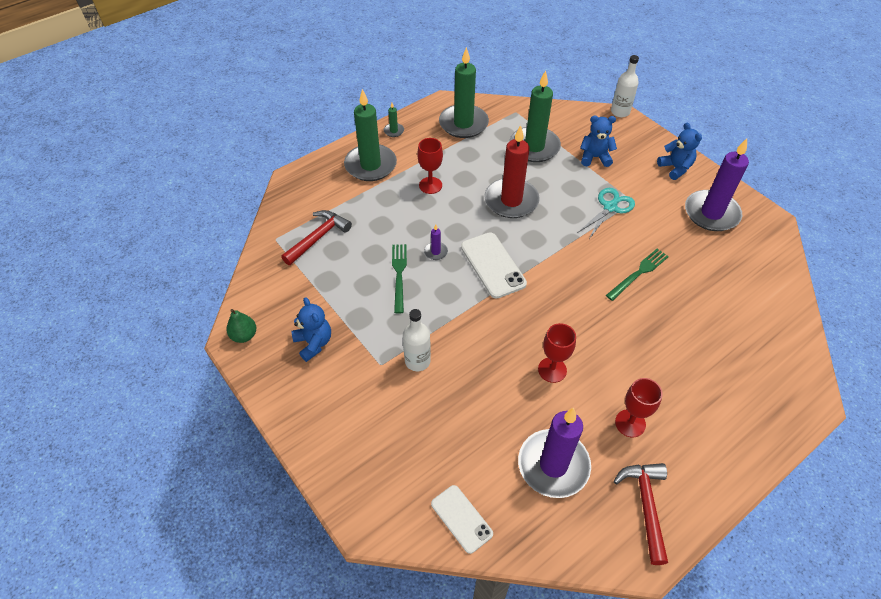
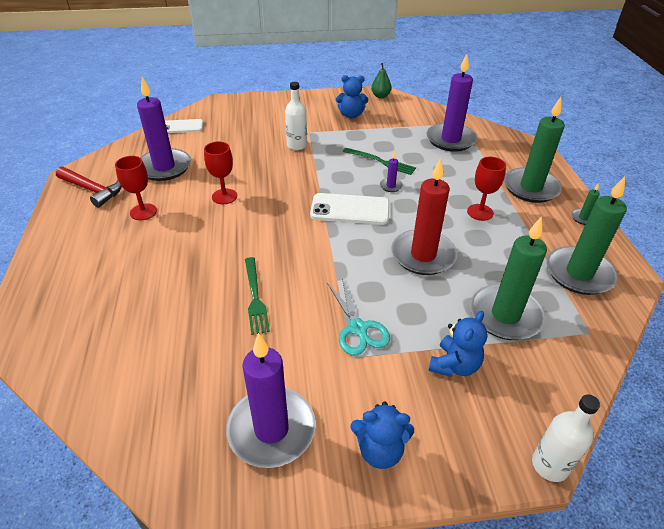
camera: 120 degrees right, 10 degrees down
(318, 237) = (450, 140): red hammer -> purple candle

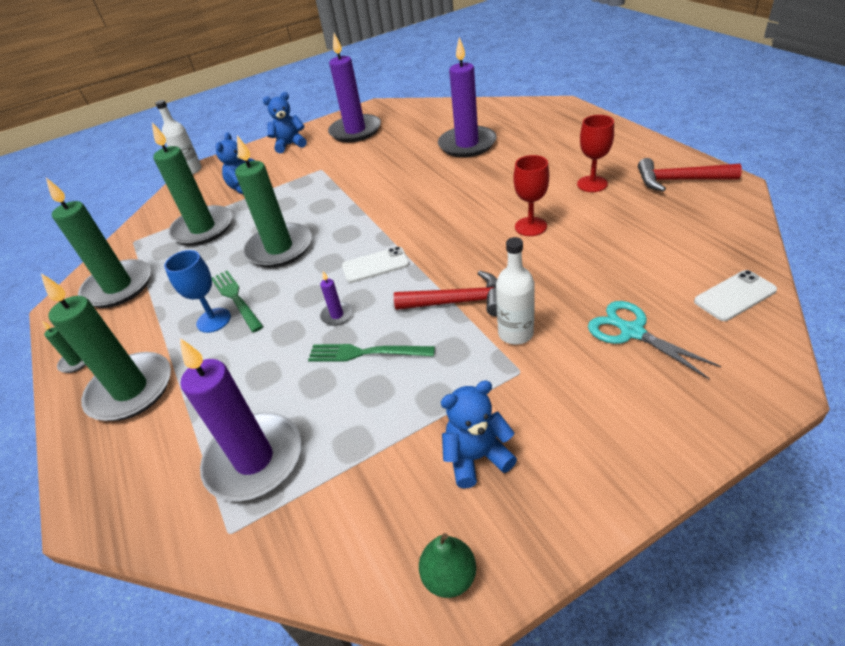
camera: 165 degrees right, 0 degrees up
(164, 167) = (649, 230): purple candle -> purple candle (467, 144)
(255, 297) = (415, 171): green fork -> green fork (236, 299)
(313, 168) = (458, 302): none -> red hammer
(350, 210) = (375, 265): white phone -> white phone, size x0.66
(358, 328) = (323, 182): turquoise scissors -> turquoise scissors (632, 332)
(423, 255) = (279, 248): red candle -> green candle
(480, 212) = (213, 320): red goblet -> blue goblet

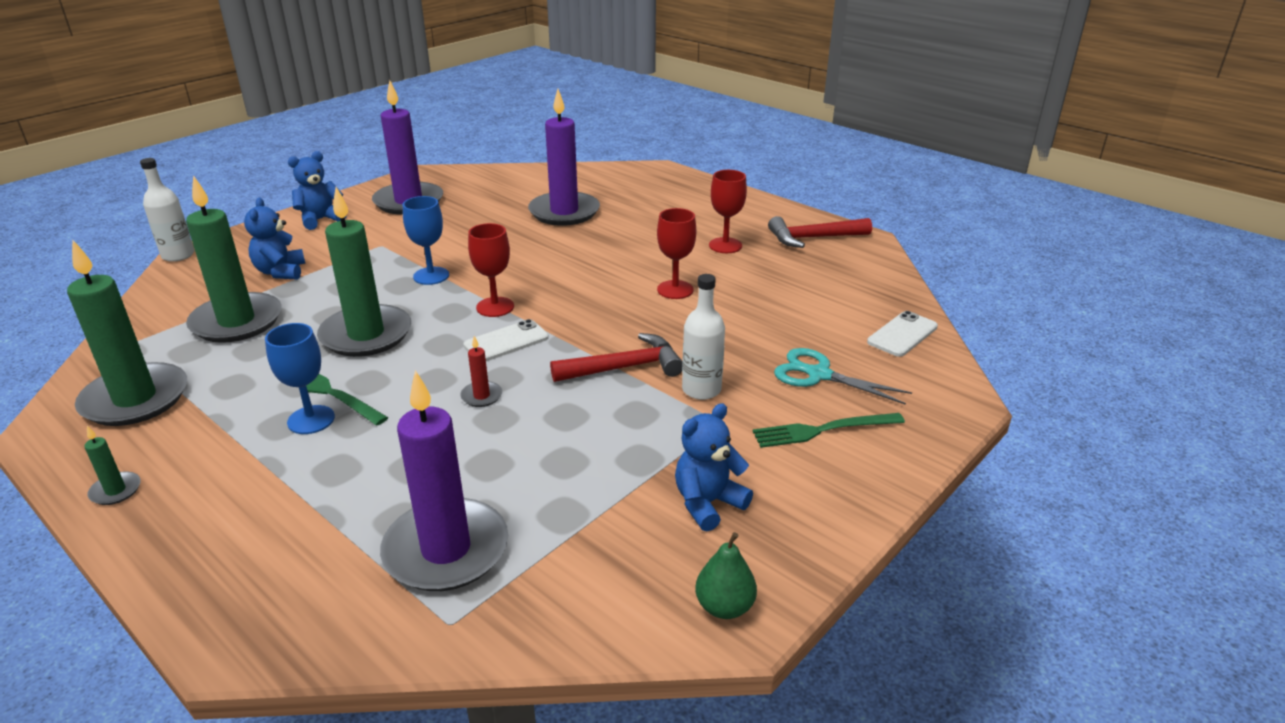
camera: 25 degrees left, 10 degrees down
(131, 390) = (226, 509): green candle -> none
(337, 315) = (481, 396): purple candle -> red candle
(345, 199) = (431, 276): none -> blue goblet
(366, 353) = (537, 428): green fork -> green fork (823, 430)
(379, 231) = (495, 307): none -> red goblet

